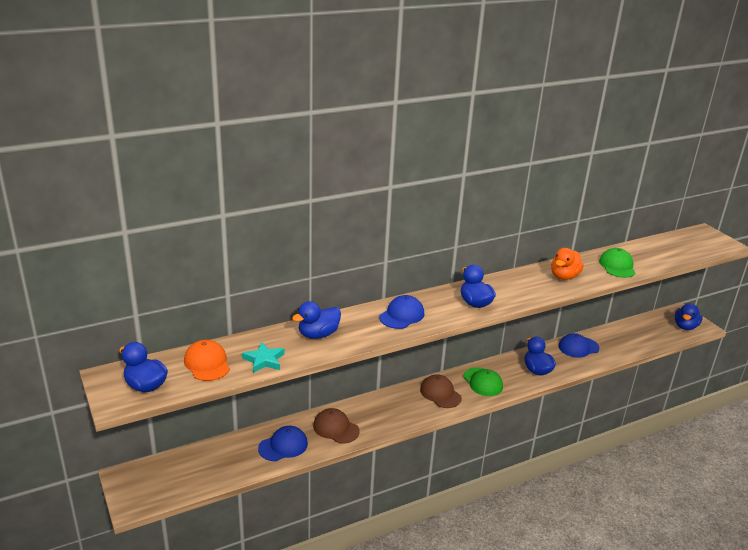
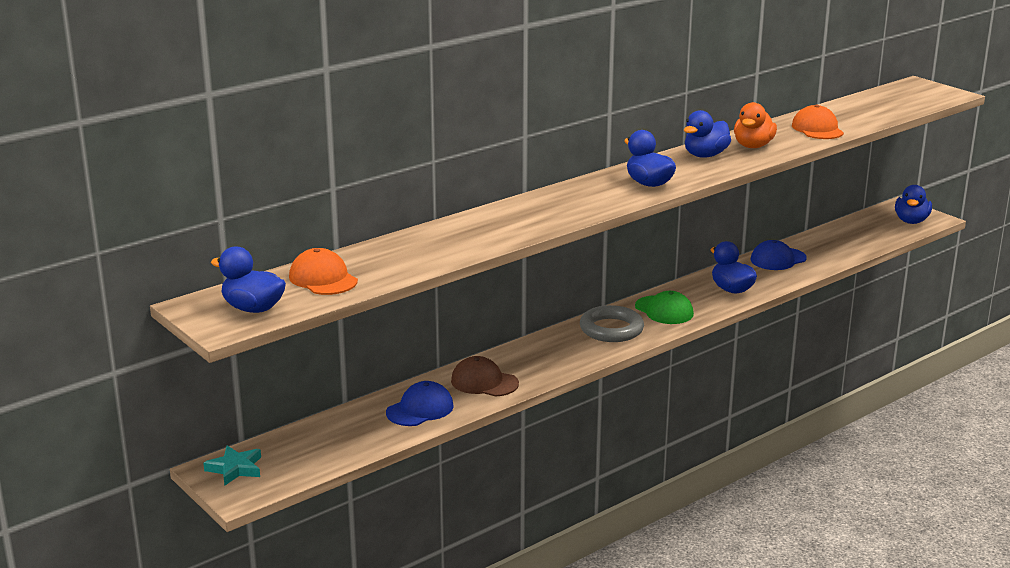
camera: 10 degrees left, 5 degrees down
(264, 360) = (398, 267): turquoise star -> turquoise star (235, 469)
(318, 334) = (456, 235): blue duck -> blue duck (705, 155)
(402, 315) = (558, 205): blue cap -> none
(440, 393) = (611, 329): brown cap -> grey ring
(617, 266) = (817, 129): green cap -> orange cap

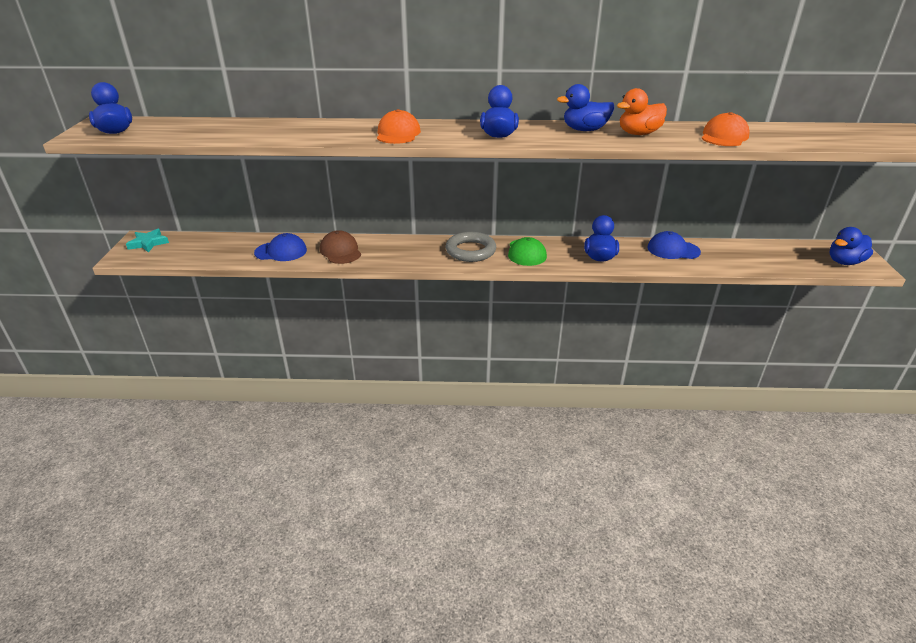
camera: 40 degrees right, 10 degrees up
(323, 279) = (183, 128): orange cap -> orange cap (398, 133)

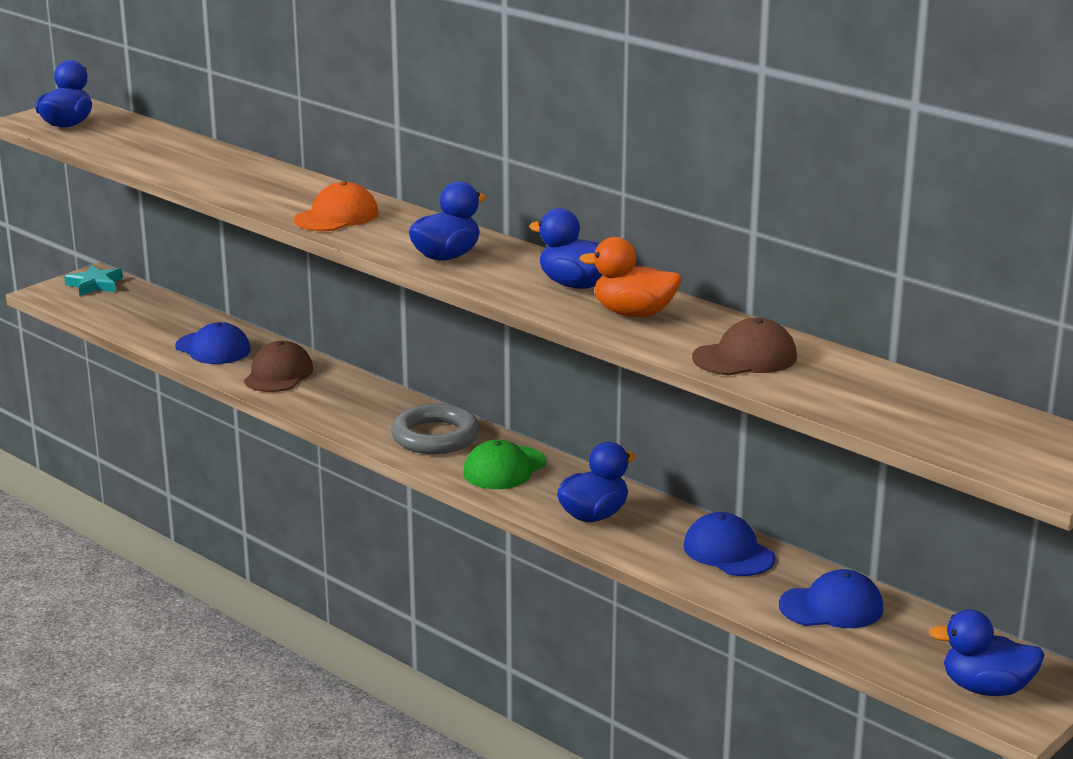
camera: 40 degrees right, 10 degrees down
(724, 136) = (745, 357): orange cap -> brown cap
(745, 255) = (831, 607): none -> blue cap

